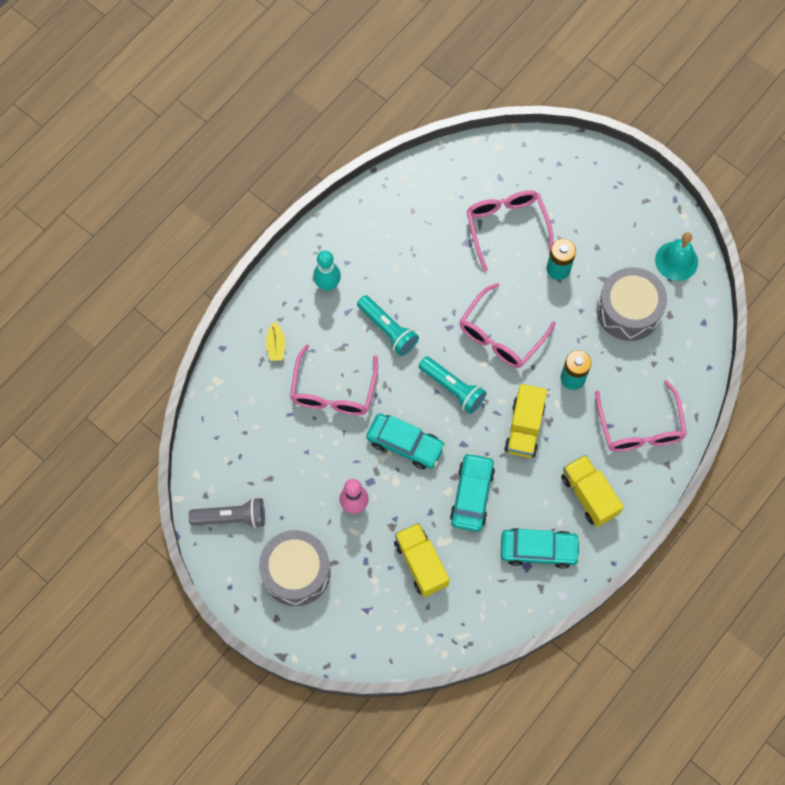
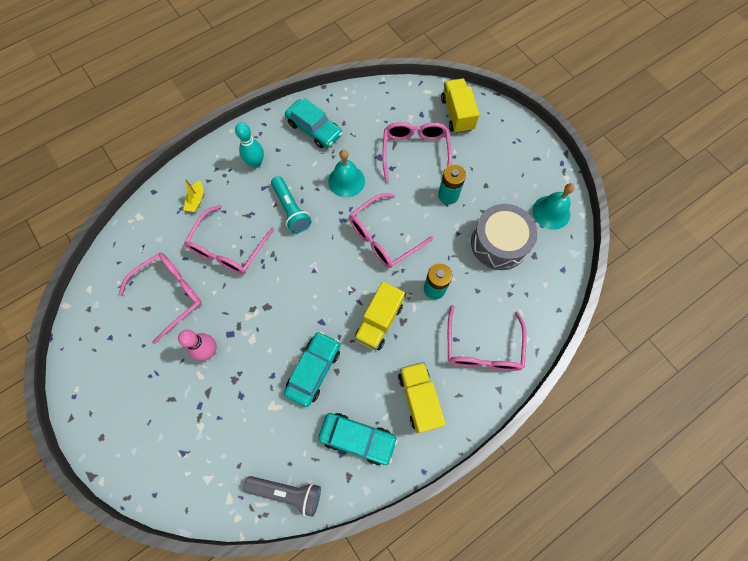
camera: 15 degrees right, 0 degrees up
(231, 517) = (101, 334): grey flashlight -> grey flashlight (287, 492)
(289, 456) = (171, 294): none -> pink glasses
(296, 572) = (135, 399): grey drum -> none
(405, 444) = (271, 309): turquoise car -> turquoise car (314, 129)
(421, 563) = (247, 422): yellow truck -> yellow truck (457, 114)
(439, 280) = (346, 181): none -> turquoise bell
(452, 388) = (328, 271): turquoise flashlight -> none

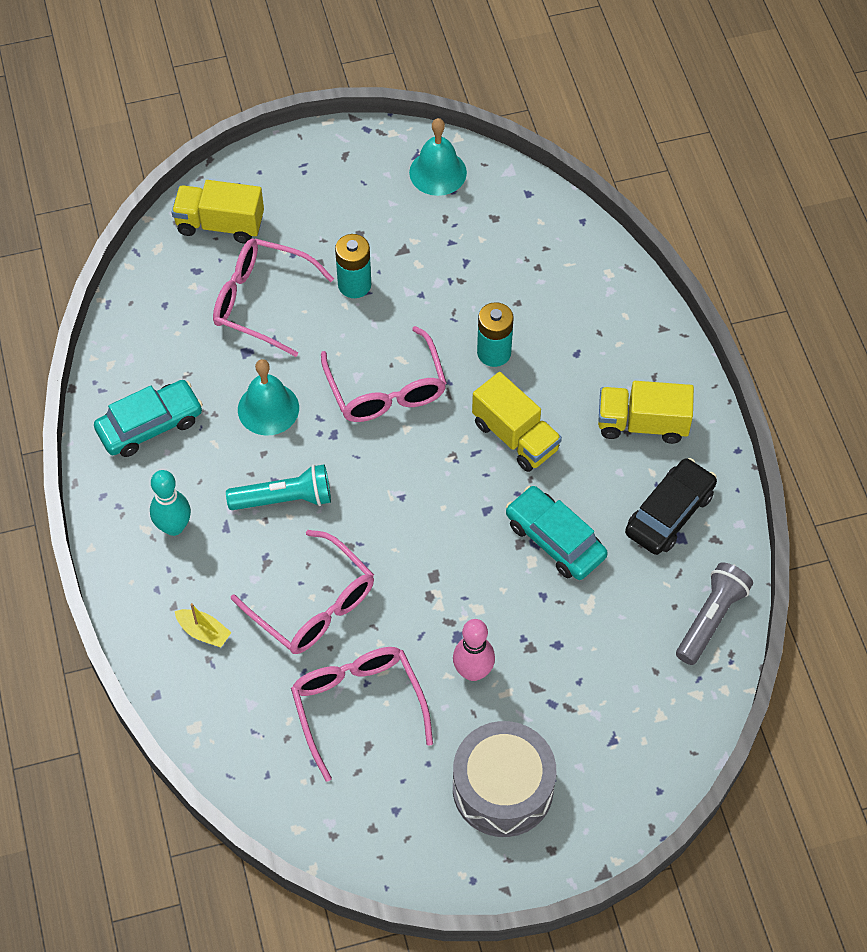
camera: 70 degrees left, 10 degrees down
(357, 439) = (669, 513): turquoise car -> black car
(482, 348) = (601, 326): pink glasses -> none
(499, 243) = (458, 251): grey drum -> grey drum (503, 788)

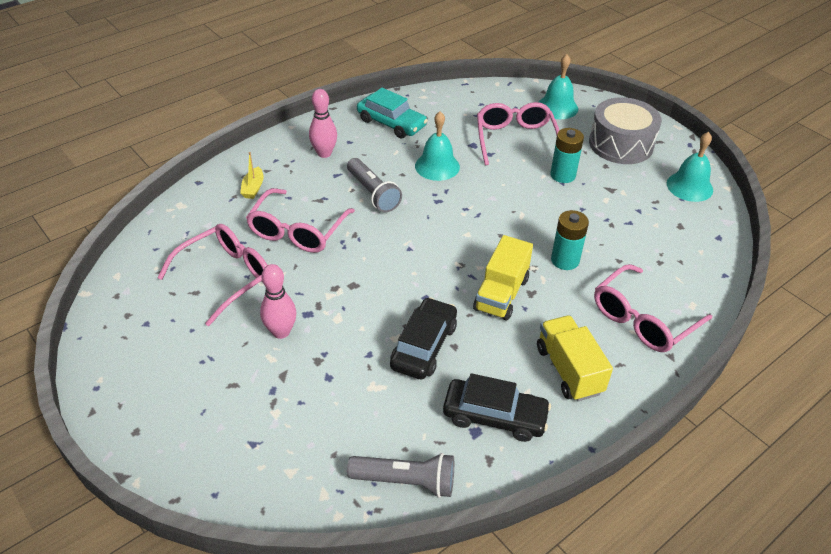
camera: 65 degrees right, 15 degrees down
(174, 527) = (324, 153): turquoise bowling pin -> pink bowling pin
(220, 224) = (557, 107): yellow truck -> turquoise bell
(284, 499) = (373, 193): turquoise flashlight -> grey flashlight
(386, 389) = (491, 215): pink glasses -> pink glasses (642, 319)
(503, 788) = (183, 381): grey drum -> grey drum (621, 144)
(555, 539) = (424, 346): turquoise car -> black car

